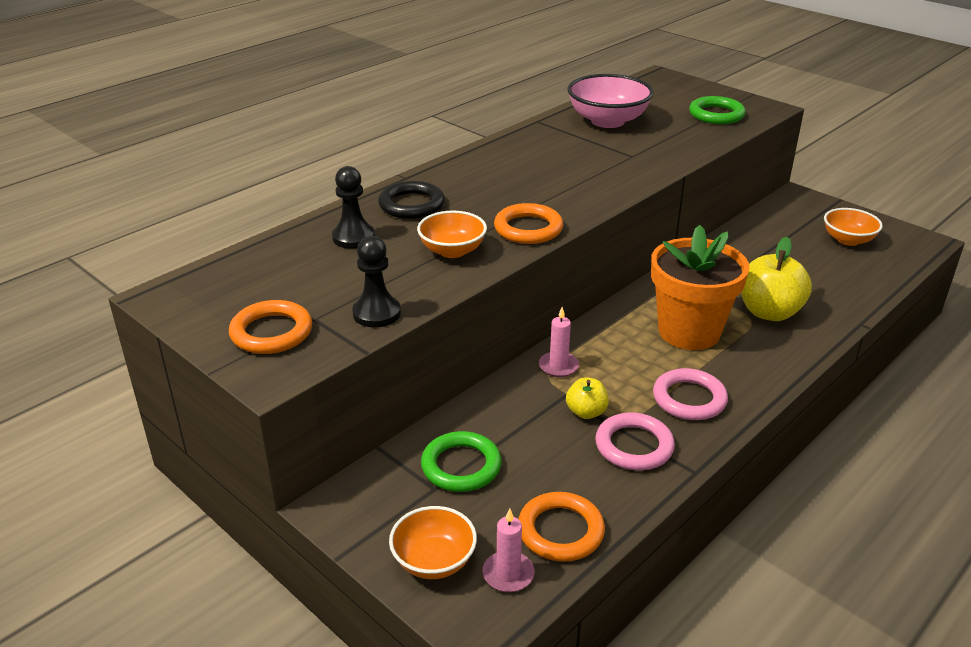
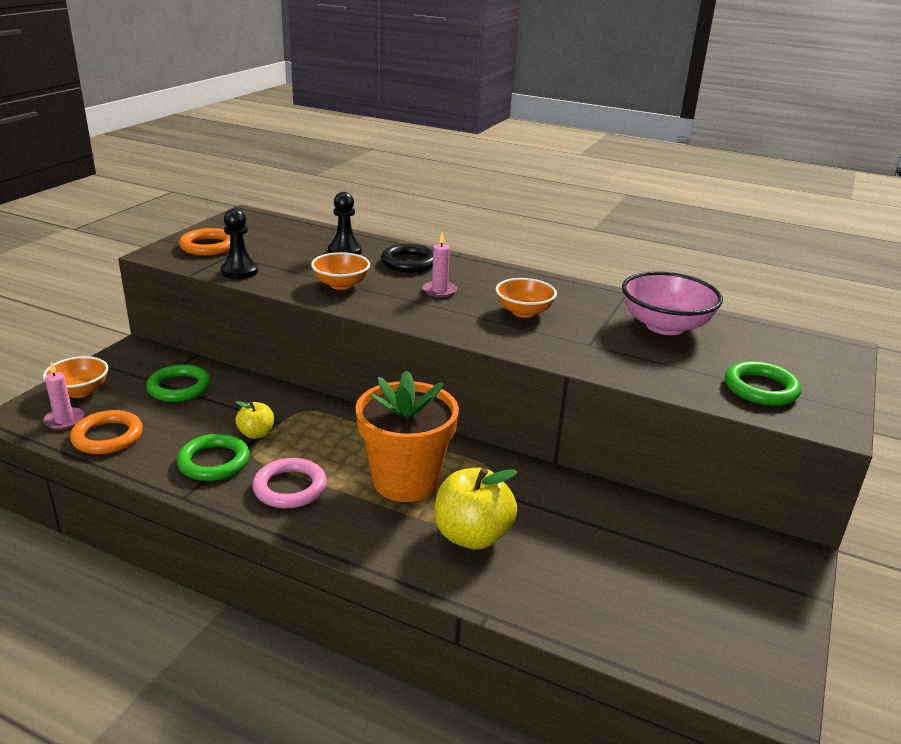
camera: 70 degrees right, 5 degrees down
(528, 229) = (395, 308): orange ring -> none
(558, 366) = (319, 414): pink candle -> pink candle (439, 291)
(634, 446) = (214, 462): pink ring -> green ring
(848, 240) = (704, 607): orange bowl -> orange bowl (524, 312)

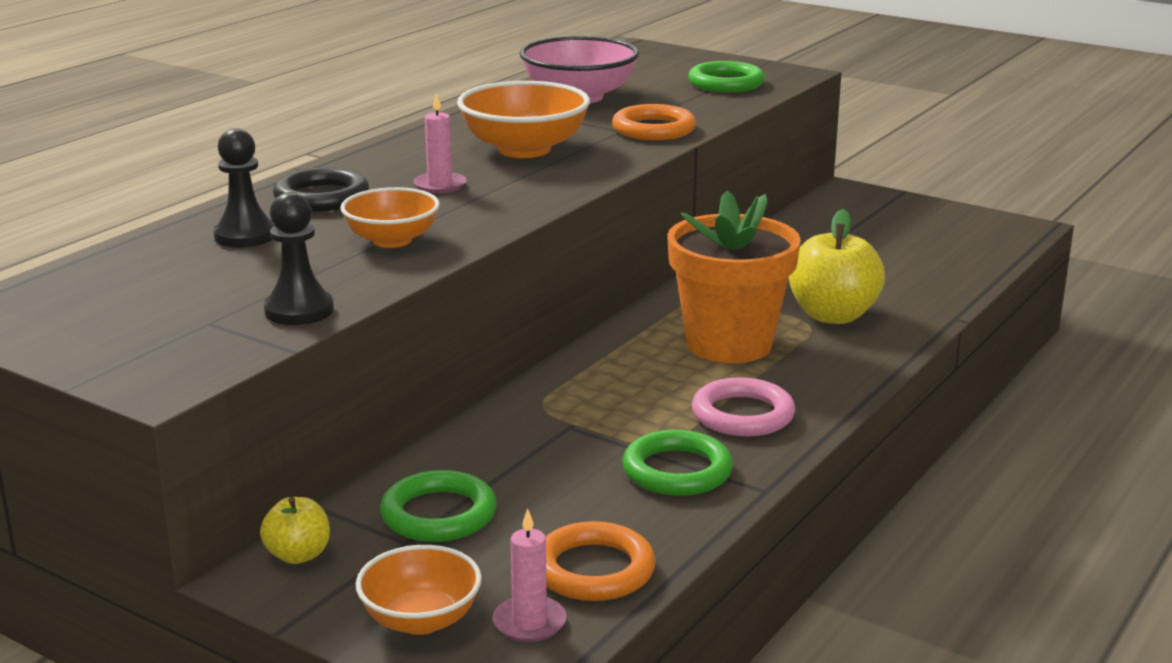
camera: 80 degrees left, 5 degrees down
(208, 246) = (150, 341): orange ring -> orange ring (653, 129)
(256, 434) = (604, 441): yellow apple -> yellow apple (298, 555)
(524, 312) = (524, 149): orange bowl -> orange bowl, size x1.57

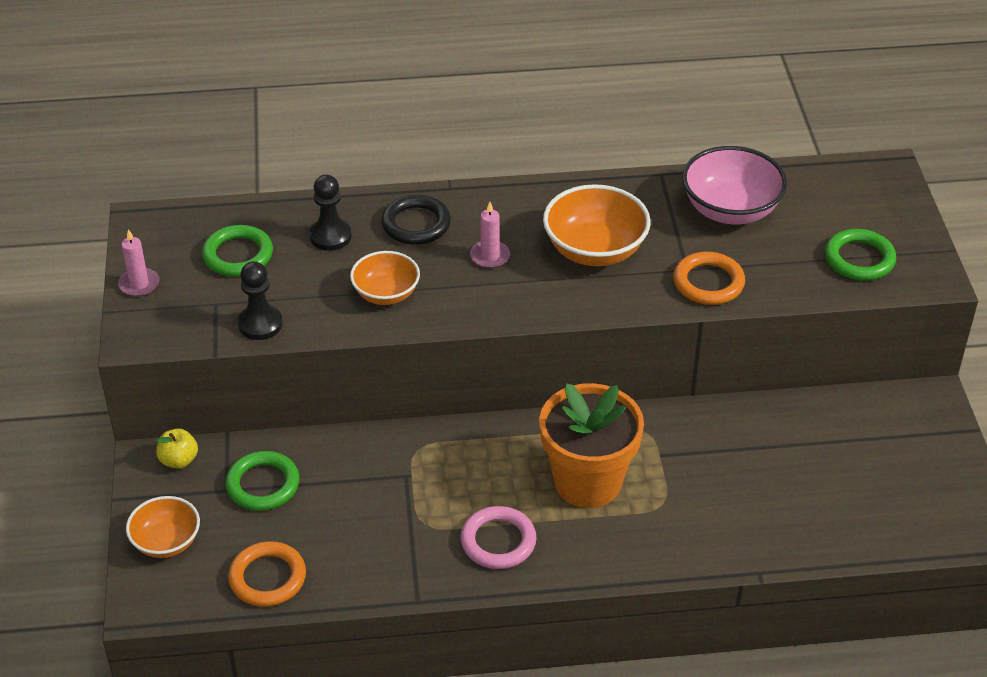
camera: 50 degrees right, 20 degrees up
(529, 622) = (199, 583): pink candle -> pink candle (139, 284)
(677, 471) = (401, 551): green ring -> green ring (238, 255)
(833, 315) = (689, 508): yellow apple -> none

